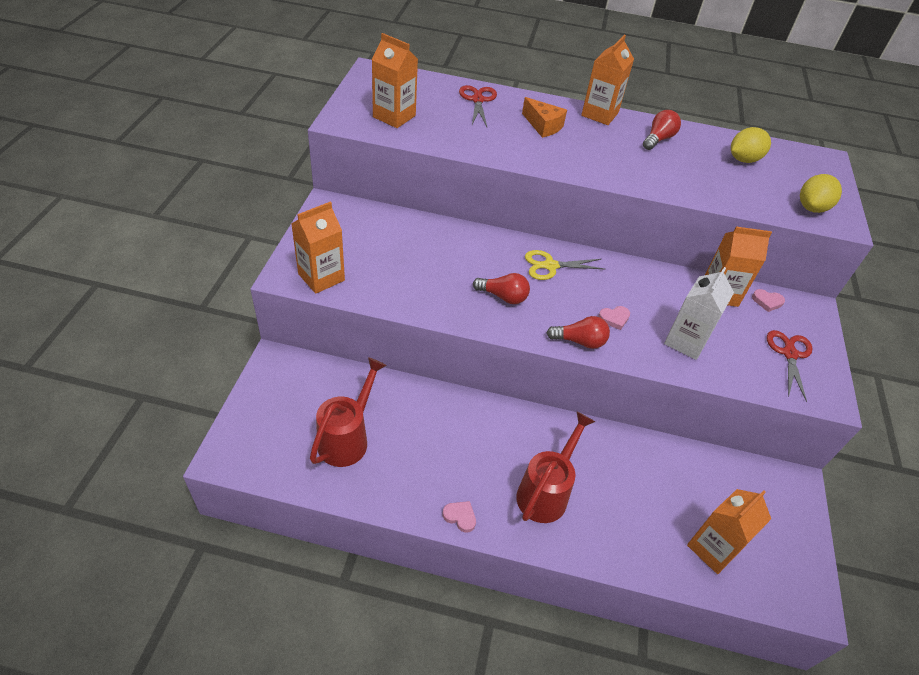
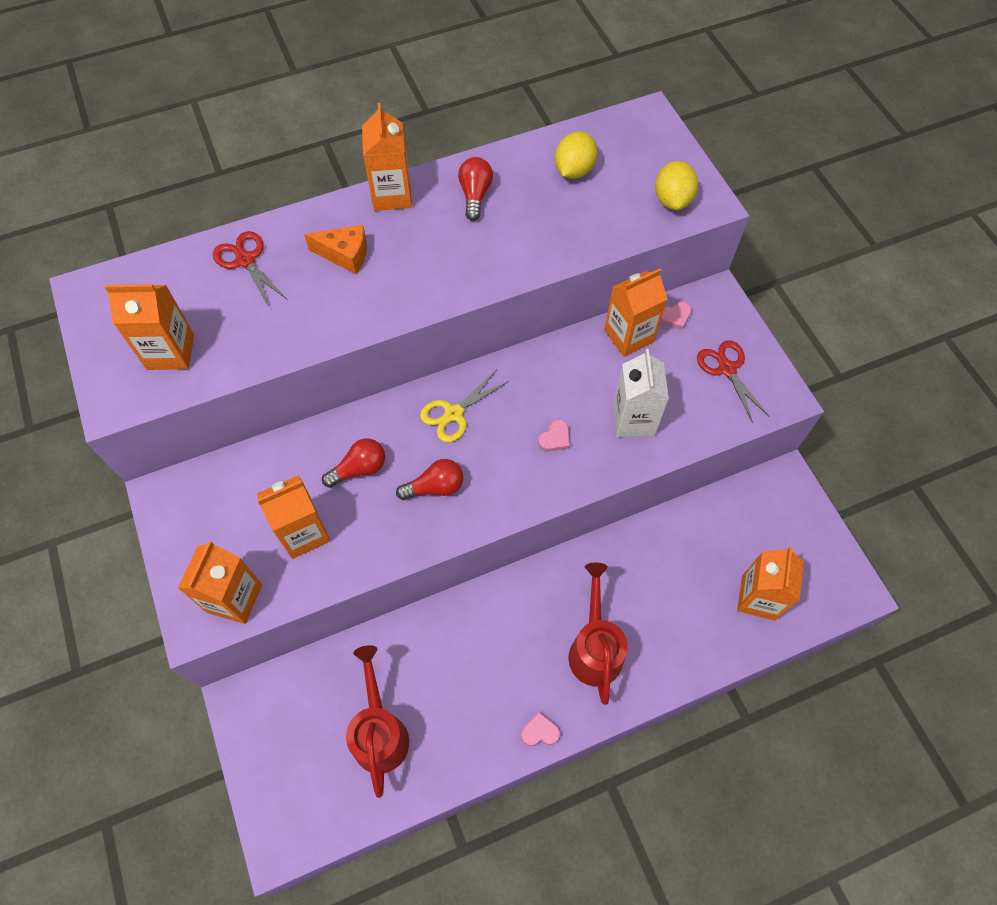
camera: 30 degrees left, 15 degrees up
(394, 270) = (304, 533): none -> orange carton
(580, 341) = (542, 490): red light bulb -> red light bulb (359, 469)

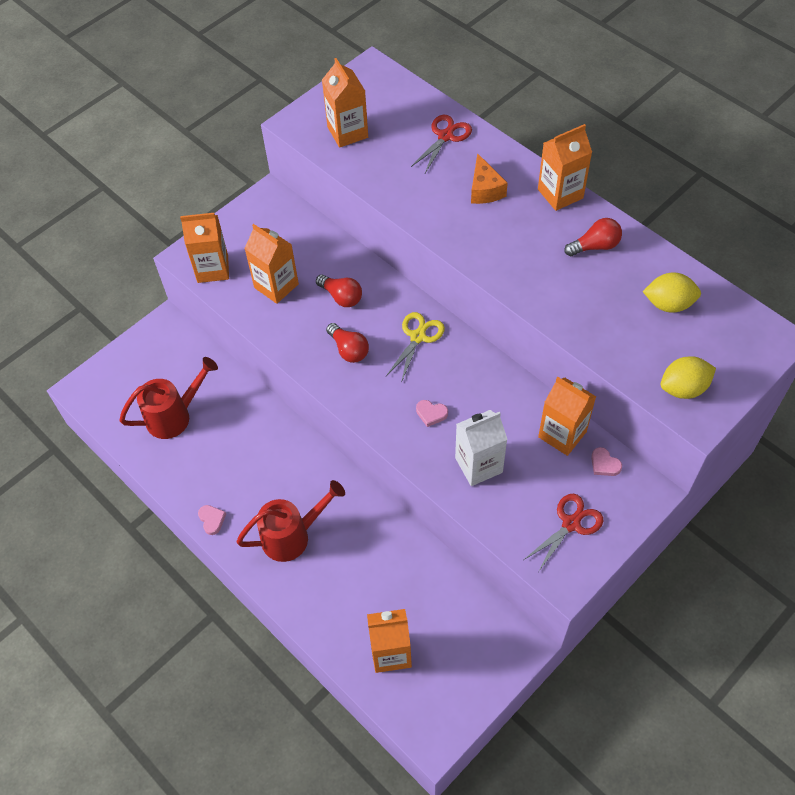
camera: 70 degrees right, 5 degrees down
(453, 414) = (418, 337): yellow scissors -> yellow scissors turned 90 degrees clockwise

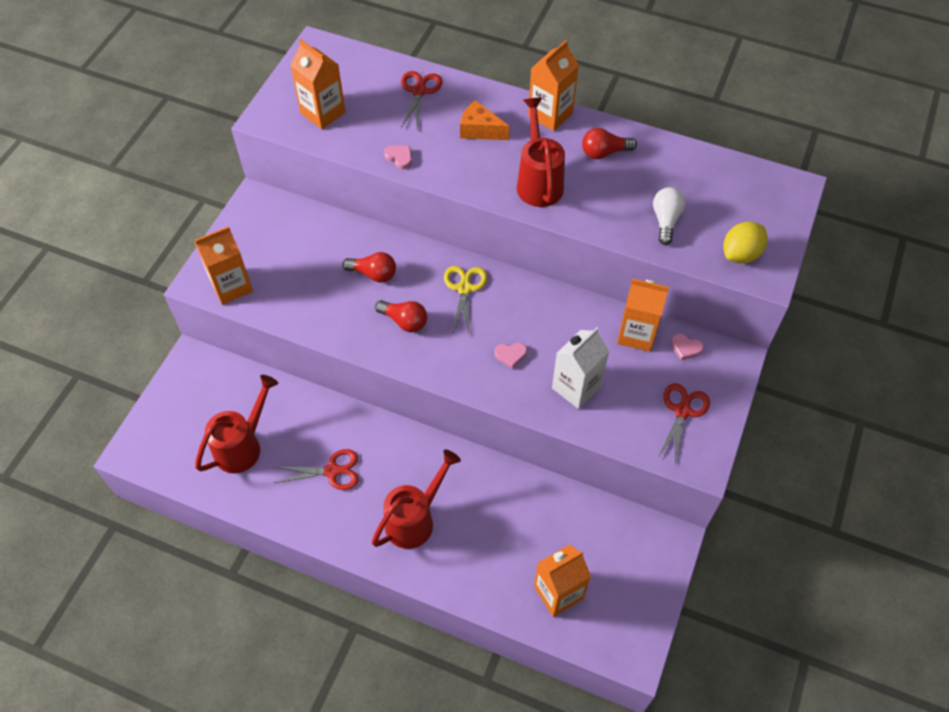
camera: 25 degrees left, 0 degrees up
(212, 520) = (328, 533): pink heart -> pink heart (399, 158)
(240, 466) = (332, 471): none -> red scissors
(276, 286) = (304, 283): orange carton -> none
(484, 189) = (480, 130): orange cheese -> orange cheese turned 150 degrees clockwise
(516, 256) = (538, 182): none -> red watering can
(595, 246) = (604, 152): red light bulb -> red light bulb turned 150 degrees counterclockwise
(623, 331) = (665, 220): none -> white light bulb
(668, 304) = (692, 185): yellow lemon -> none

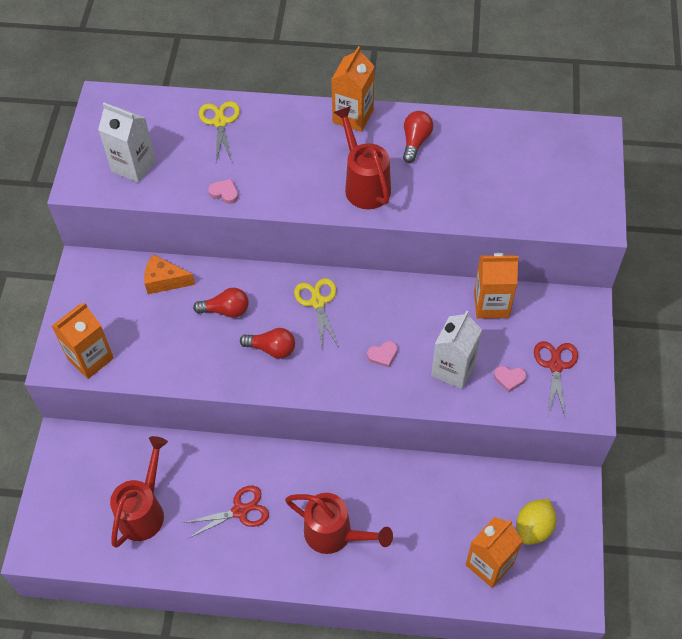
camera: 15 degrees left, 0 degrees up
(323, 113) = (133, 166): orange carton -> white carton
(415, 519) = (334, 534): red watering can -> red watering can turned 90 degrees clockwise
(419, 91) = (220, 122): red scissors -> yellow scissors
(480, 130) = (292, 147): orange cheese -> orange cheese (165, 281)
(604, 152) = (415, 141): red light bulb -> red light bulb turned 135 degrees clockwise
(665, 220) = (493, 193): white light bulb -> none
(685, 348) = (539, 306): pink heart -> pink heart (509, 378)
(740, 254) = (570, 208): yellow lemon -> yellow lemon (533, 528)

